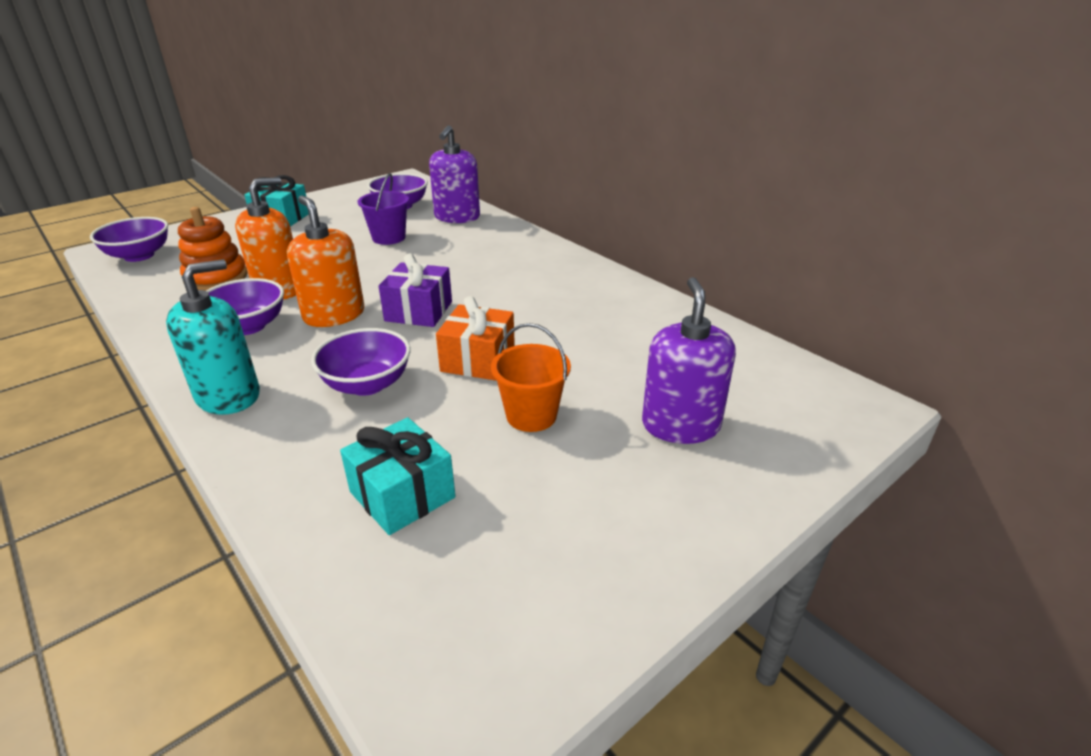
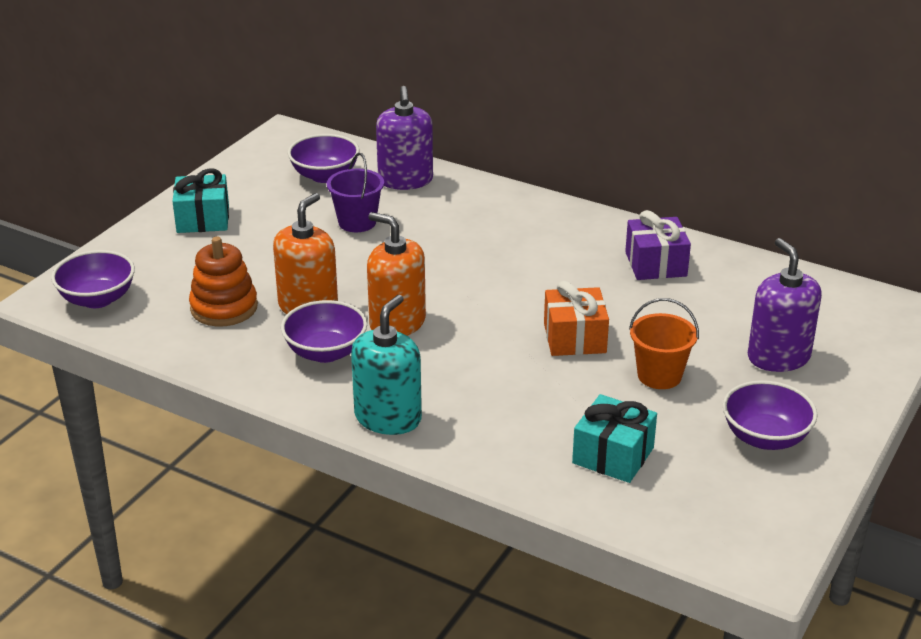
camera: 20 degrees left, 0 degrees up
(367, 384) = (499, 381): purple bowl -> purple bowl (765, 437)
(419, 311) = (475, 302): purple gift -> purple gift (656, 264)

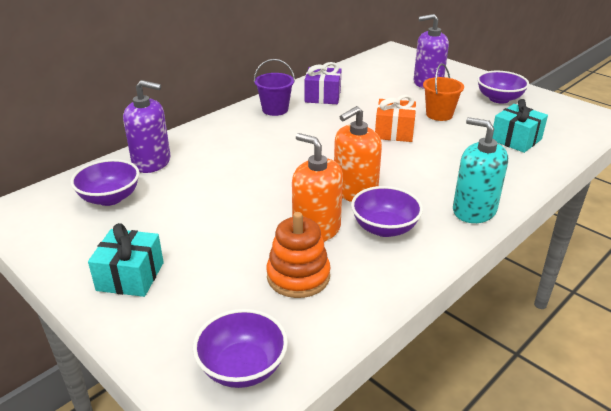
camera: 75 degrees left, 0 degrees up
(357, 222) = (200, 191): purple bucket -> purple bucket (275, 109)

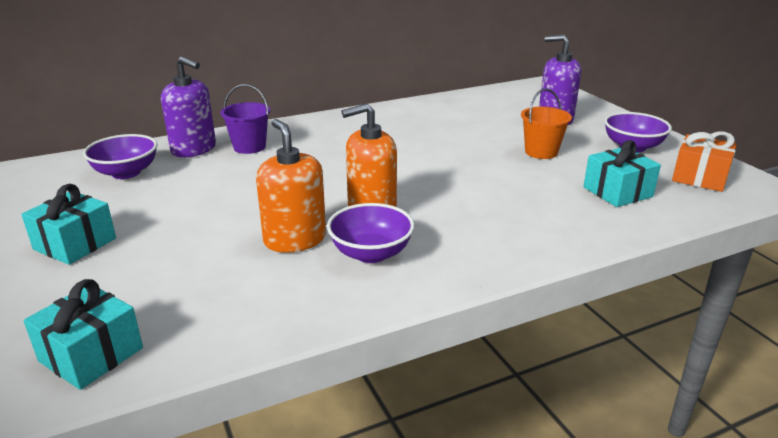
camera: 20 degrees right, 5 degrees down
(242, 367) = (91, 354): purple bowl -> turquoise gift
(275, 109) = (359, 121): purple bucket -> purple bucket (249, 147)
(298, 276) = (232, 280): orange stacking toy -> none
(322, 96) = (421, 116): purple gift -> none
(394, 132) = (471, 161): orange gift -> orange gift (699, 177)
(474, 210) = (495, 256): turquoise soap dispenser -> none

